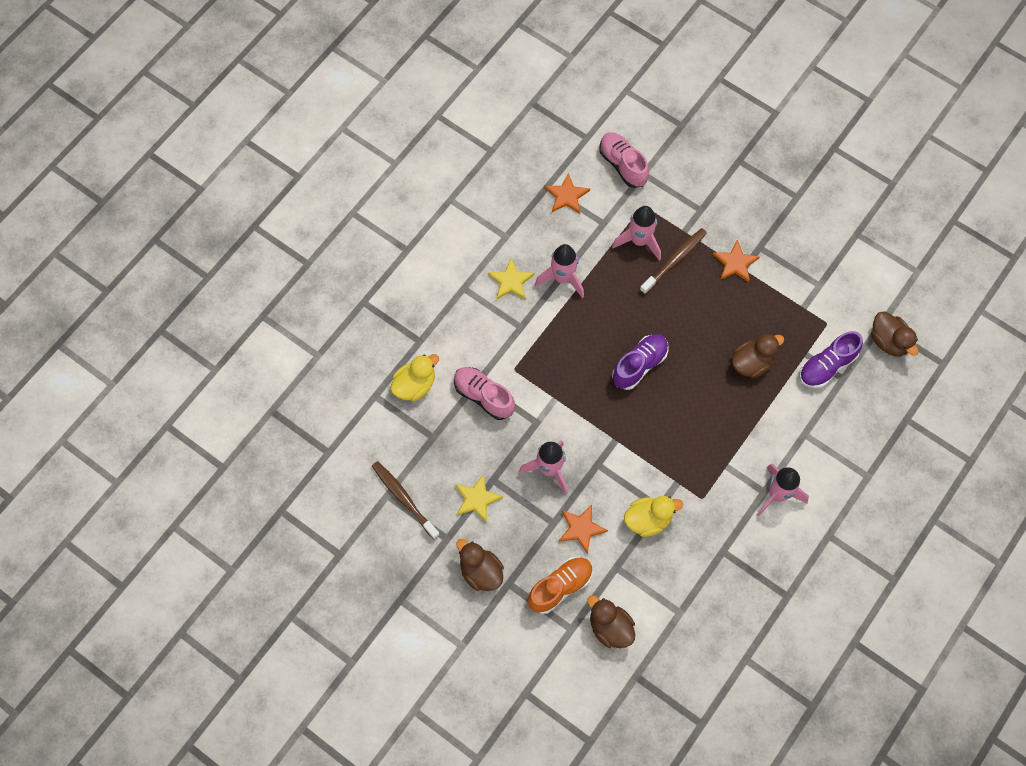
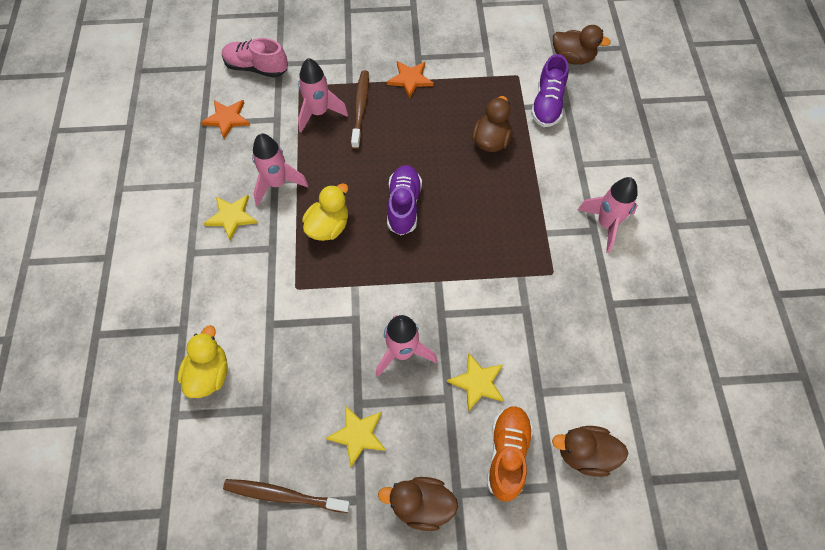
camera: 40 degrees left, 5 degrees down
(484, 396) = (286, 333): pink shoe -> none
(581, 528) = (477, 382): orange star -> yellow star
(648, 520) = (527, 327): yellow duck -> yellow duck (328, 226)

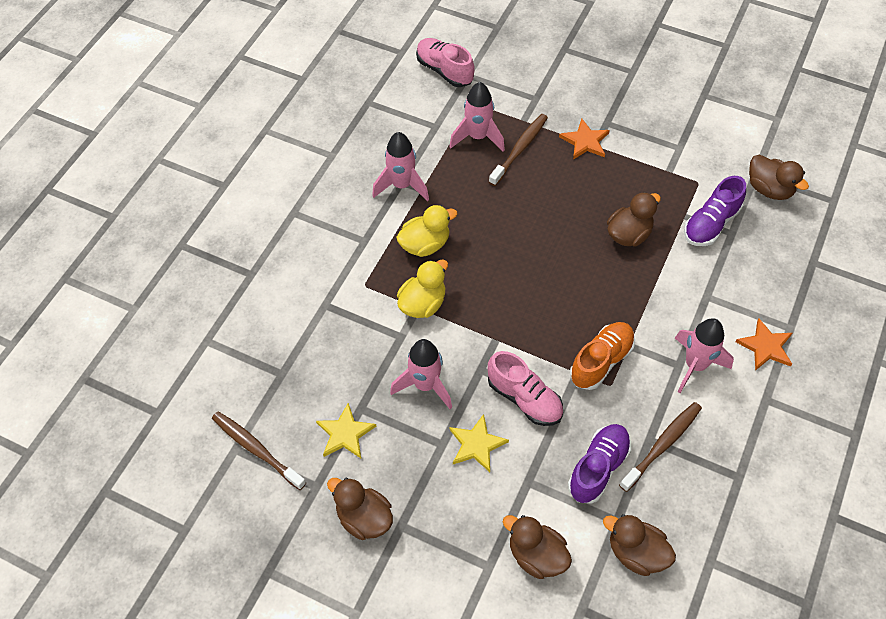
camera: 30 degrees right, 5 degrees down
(209, 374) = (252, 321): yellow duck -> yellow duck (423, 304)
(227, 119) = (391, 107): orange star -> orange star (765, 346)
(231, 217) = (345, 197): yellow star -> none
(404, 206) = (505, 257): purple shoe -> purple shoe (598, 468)
(492, 320) = (524, 398): none -> pink shoe
(507, 454) = (465, 518): orange shoe -> orange shoe (601, 361)
(622, 303) = (662, 445): none -> brown toothbrush
(659, 406) = (636, 552): none -> brown duck

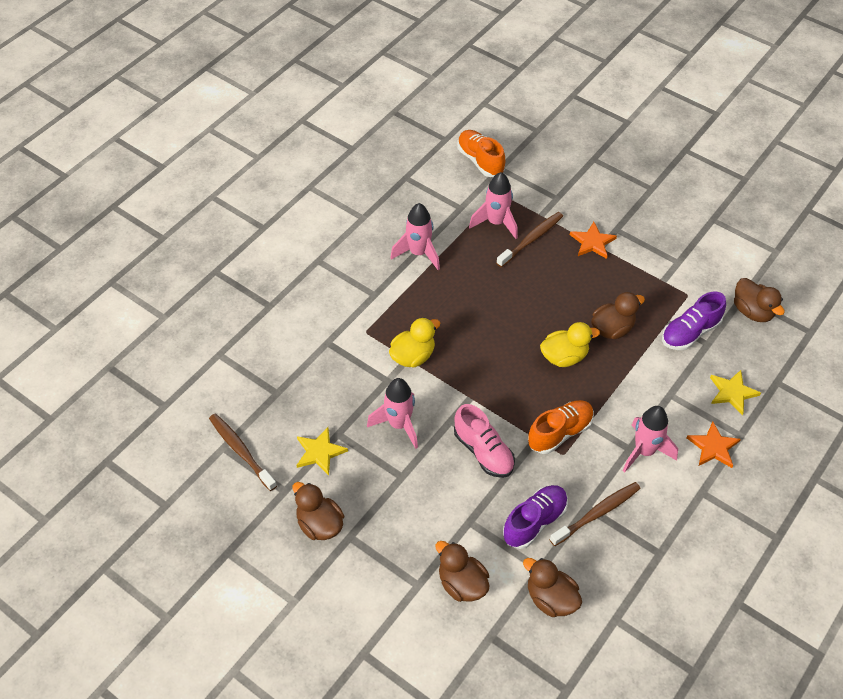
camera: 10 degrees right, 5 degrees down
(425, 244) = (427, 307): yellow duck -> yellow duck (564, 357)
(444, 71) = (480, 161): pink shoe -> orange shoe
(476, 444) = (432, 482): yellow star -> yellow star (732, 392)

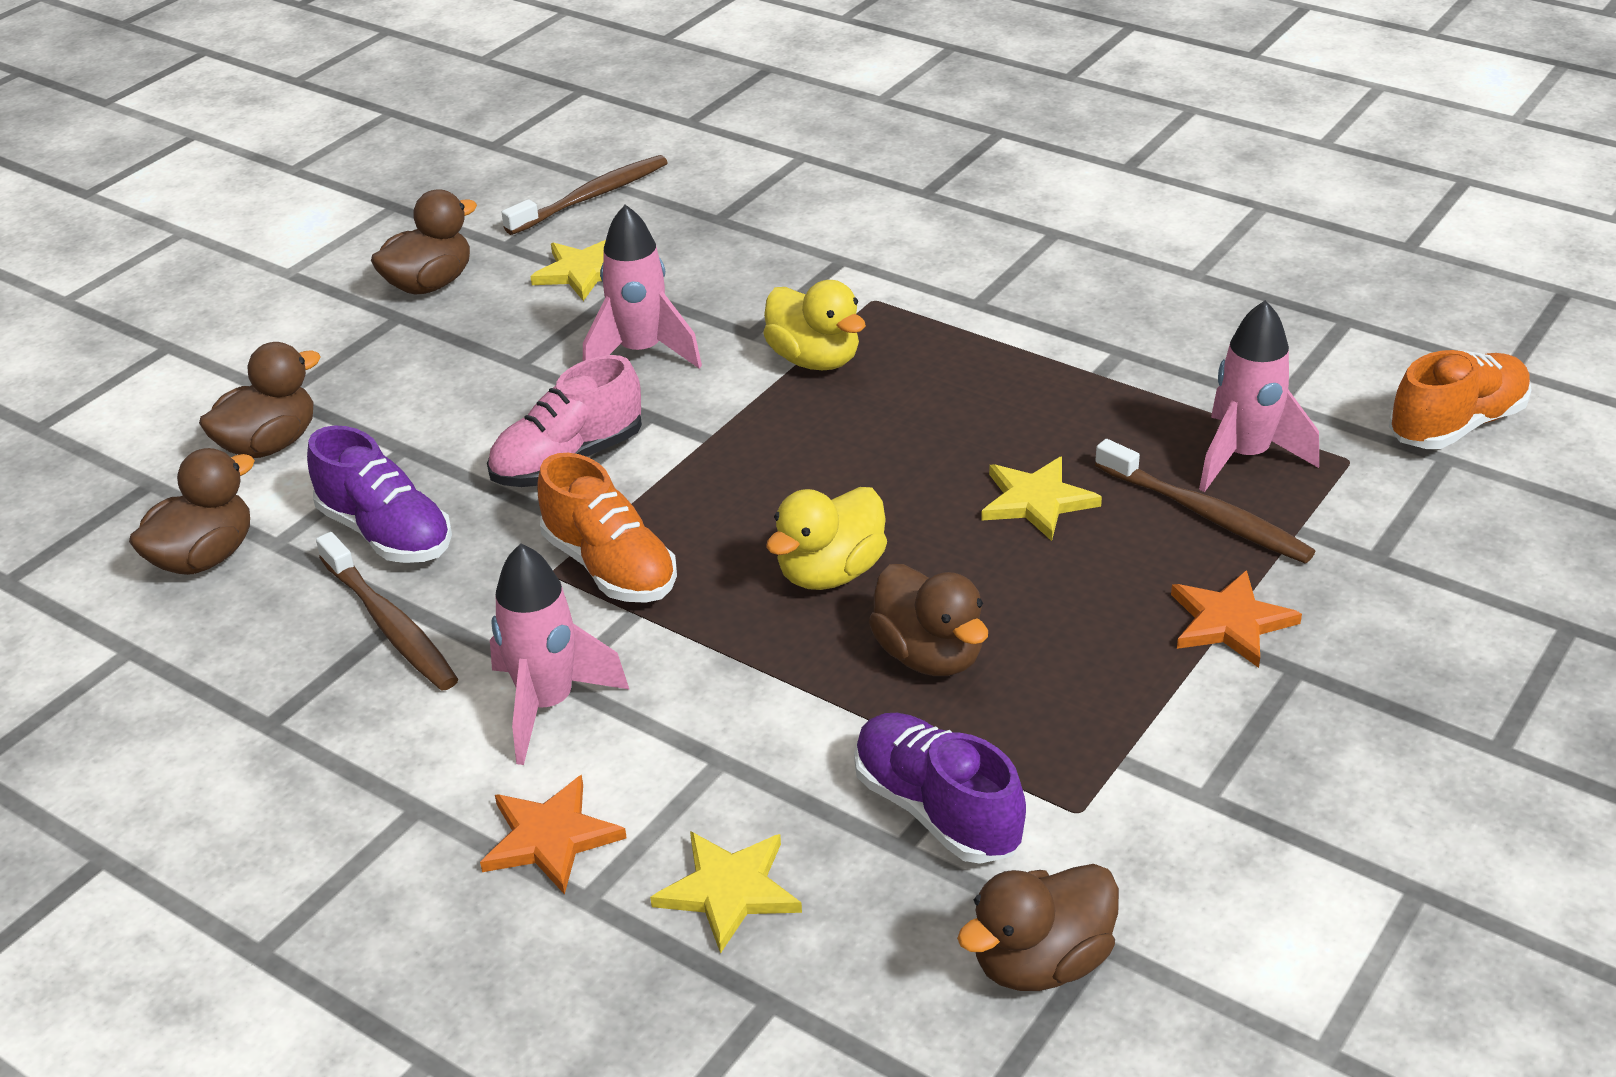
camera: 90 degrees right, 15 degrees down
(418, 253) = (1109, 351): pink rocket -> none
(521, 288) = (1036, 501): none -> yellow star
(564, 357) = (830, 573): yellow duck -> yellow duck turned 60 degrees clockwise

